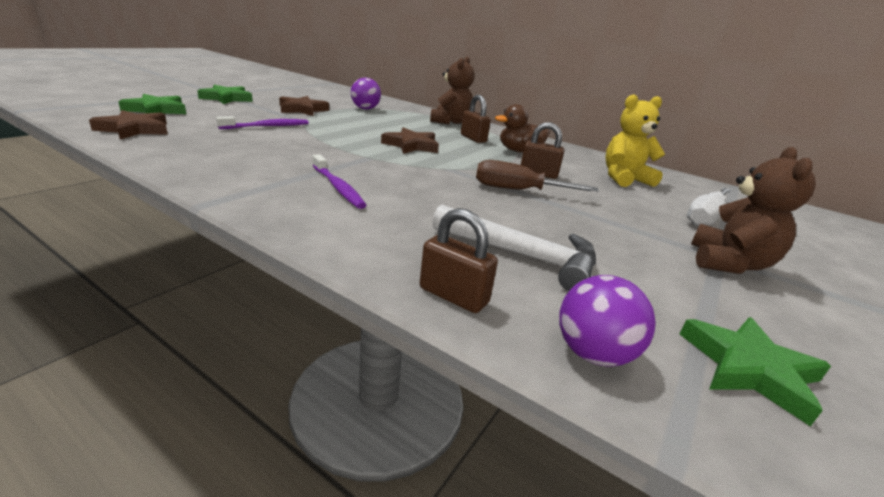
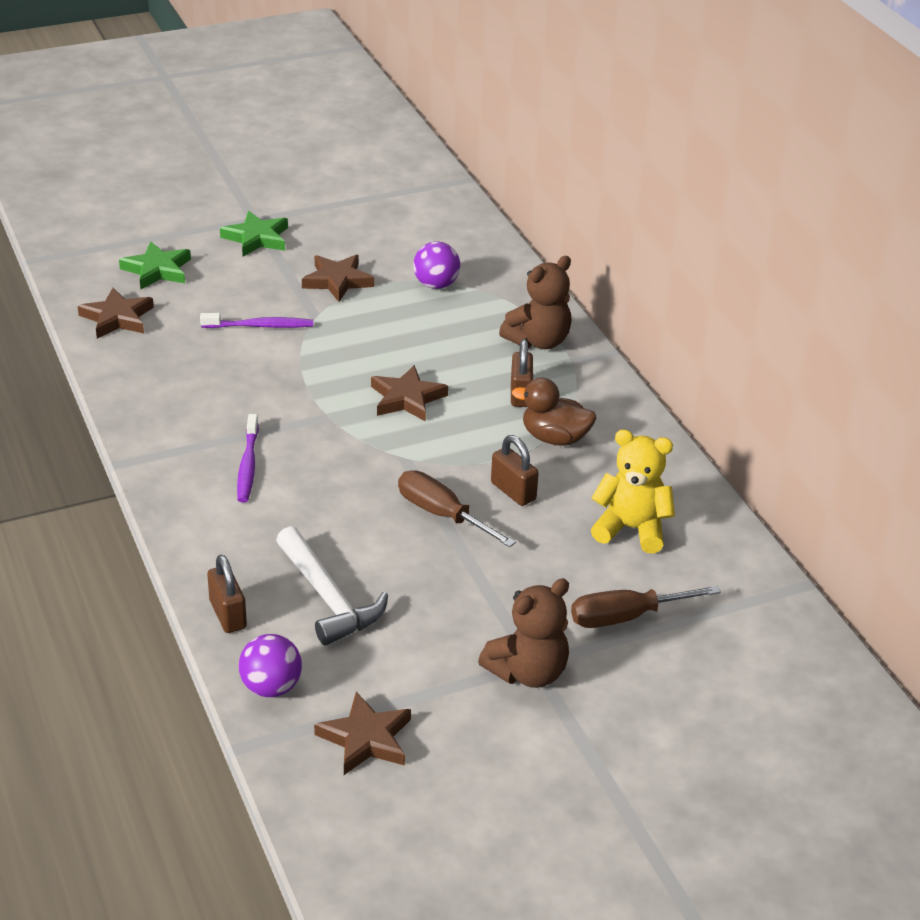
camera: 35 degrees right, 10 degrees up
(705, 217) = (626, 617): white screwdriver -> brown screwdriver
(749, 369) = (366, 739): green star -> brown star

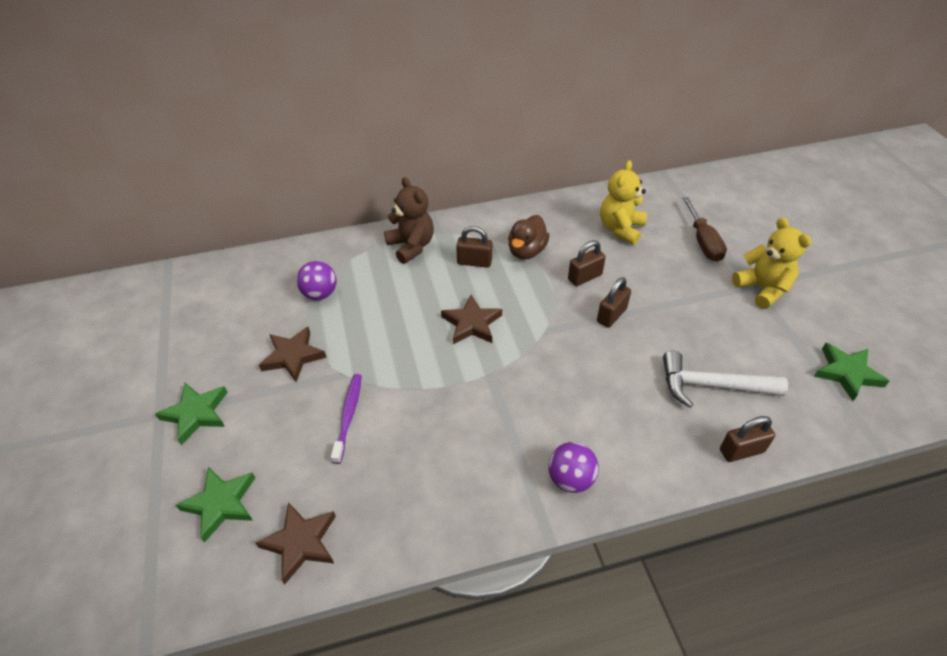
camera: 80 degrees left, 10 degrees up
(248, 465) = (553, 431): purple toothbrush -> none
(271, 687) = (813, 425): purple ball -> purple ball (570, 479)
(328, 598) = (711, 385): white hammer -> white hammer turned 150 degrees counterclockwise
(366, 739) = (847, 373): brown star -> green star
(442, 514) = (611, 315): brown screwdriver -> brown padlock
(528, 672) = (762, 289): brown teddy bear -> yellow teddy bear

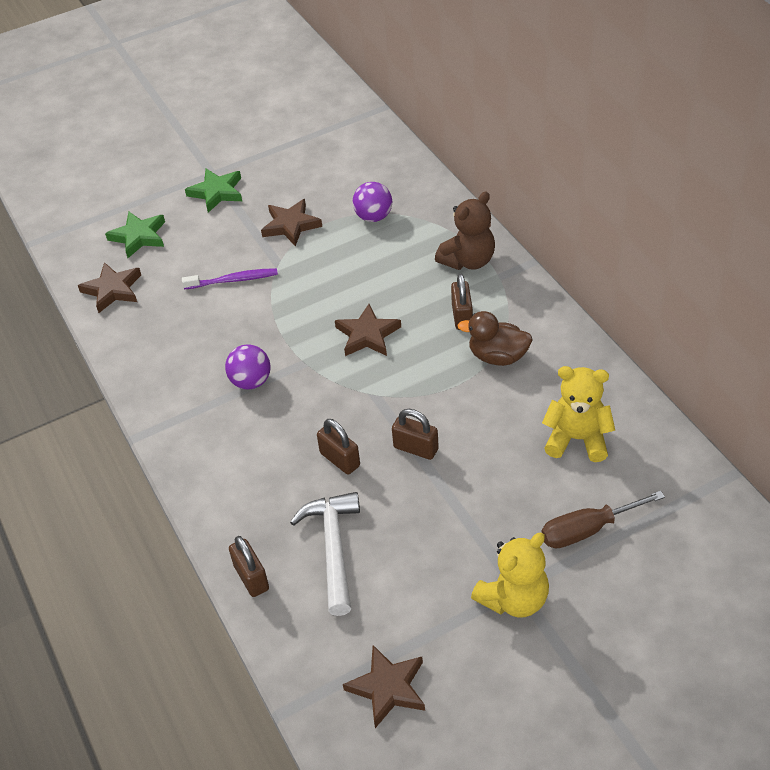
camera: 80 degrees right, 0 degrees up
(570, 479) = (195, 443): purple ball -> purple ball (251, 381)
(584, 277) = (471, 416): brown padlock -> brown padlock (340, 459)
(847, 373) = (388, 688): green star -> brown star

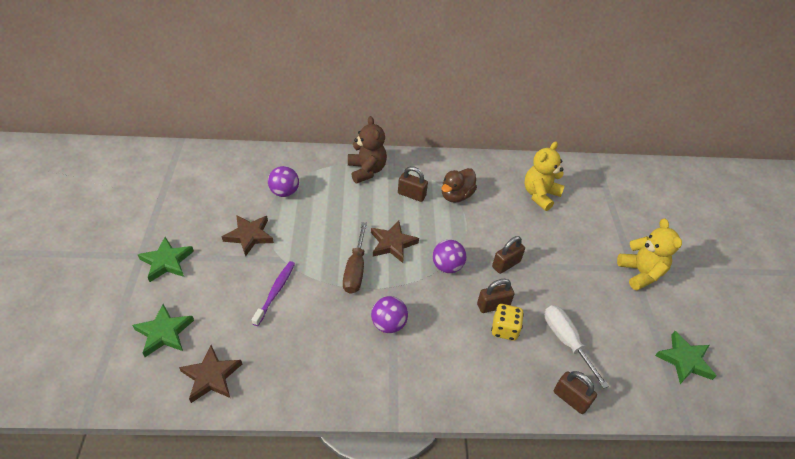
camera: 70 degrees left, 0 degrees up
(251, 577) = (570, 399): brown padlock -> brown padlock turned 45 degrees clockwise
(311, 483) = (504, 329): none -> yellow dice
(333, 548) = (566, 341): white hammer -> white screwdriver
(369, 395) = (447, 266): none -> purple ball
(388, 688) = (684, 360): brown star -> green star
(587, 530) = (605, 221): brown screwdriver -> brown screwdriver (355, 269)

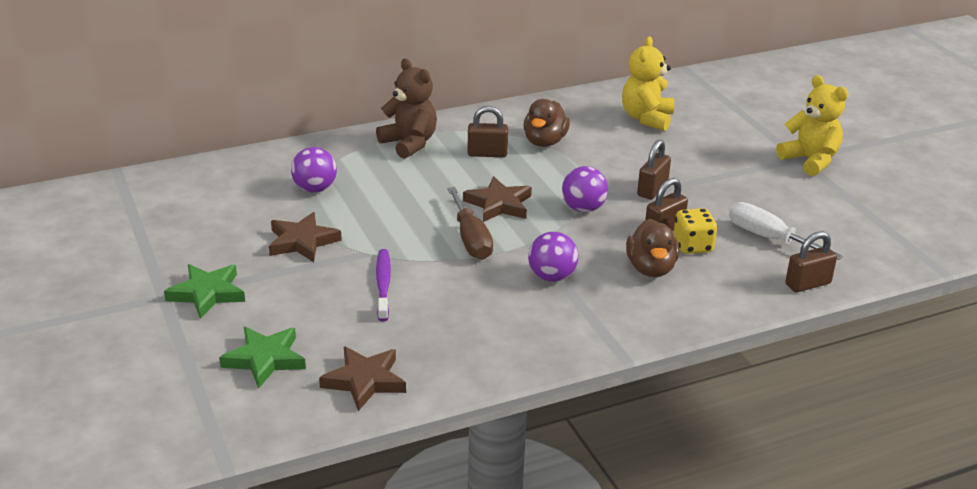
camera: 20 degrees left, 15 degrees down
(462, 341) = (651, 269): none -> brown duck
(570, 399) = (808, 284): brown padlock -> brown padlock turned 45 degrees counterclockwise
(684, 360) = (905, 221): green star -> none

